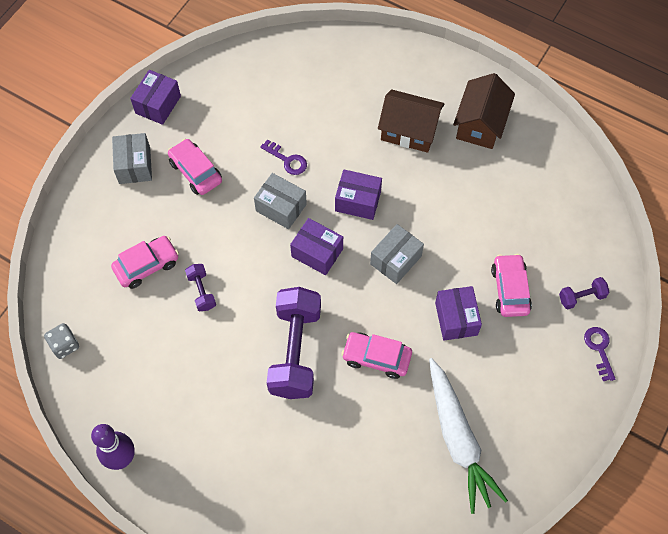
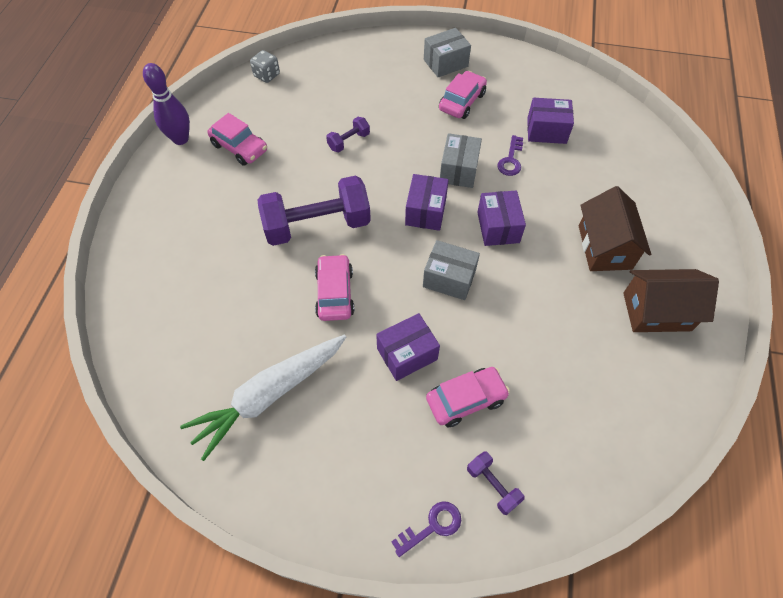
camera: 70 degrees right, 5 degrees down
(147, 265) = (357, 100): pink car -> pink car (239, 147)
(158, 104) = (512, 58): purple box -> purple box (546, 131)

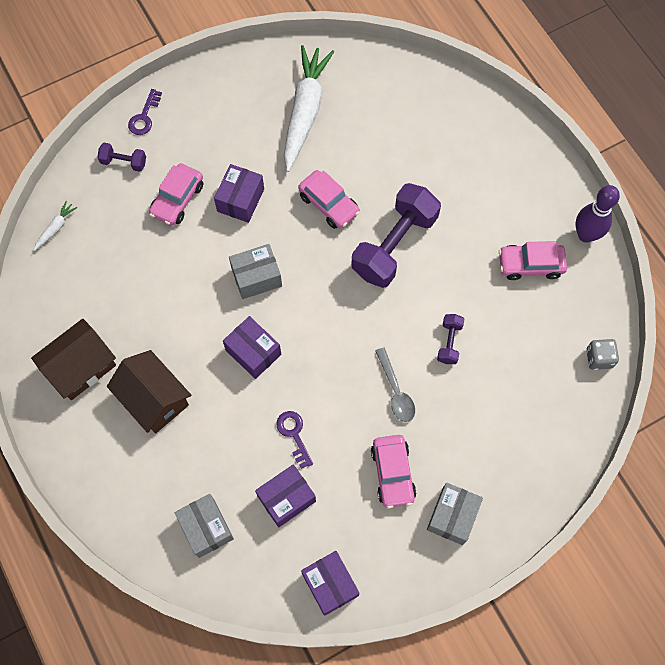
camera: 140 degrees right, 10 degrees up
(415, 139) = (396, 391): none -> grey spoon
(426, 211) = (322, 322): purple box -> purple box (330, 584)
(458, 170) = (330, 386): grey box -> grey box (206, 528)
(612, 464) = (56, 228): none -> white carrot

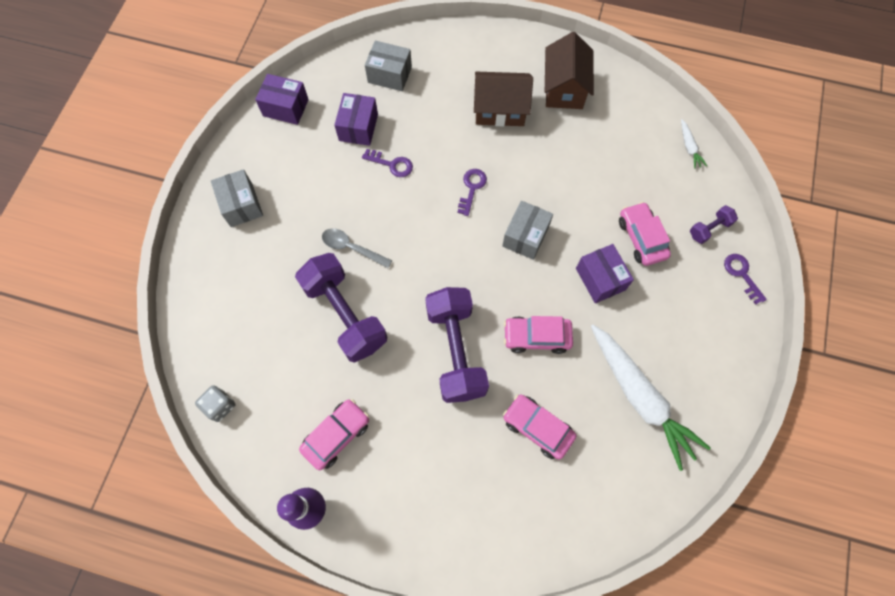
camera: 135 degrees right, 0 degrees up
(253, 352) = (472, 188): purple box -> purple key
(392, 473) = (305, 196): pink car -> pink car (537, 428)
(449, 342) = (345, 315): purple dumbbell -> purple dumbbell, size x2.22

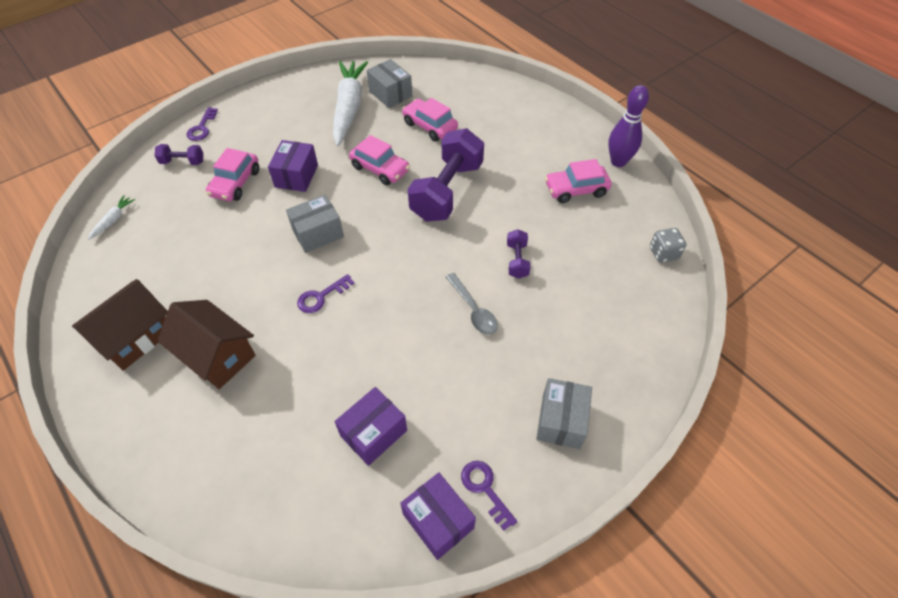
camera: 145 degrees left, 15 degrees down
(345, 315) = (517, 260): purple dumbbell -> purple dumbbell, size x0.45
(389, 75) = (283, 481): grey box -> grey box (390, 94)
(392, 164) = (373, 366): purple key -> purple key (485, 489)
(537, 428) = (430, 126): pink car -> pink car turned 150 degrees clockwise

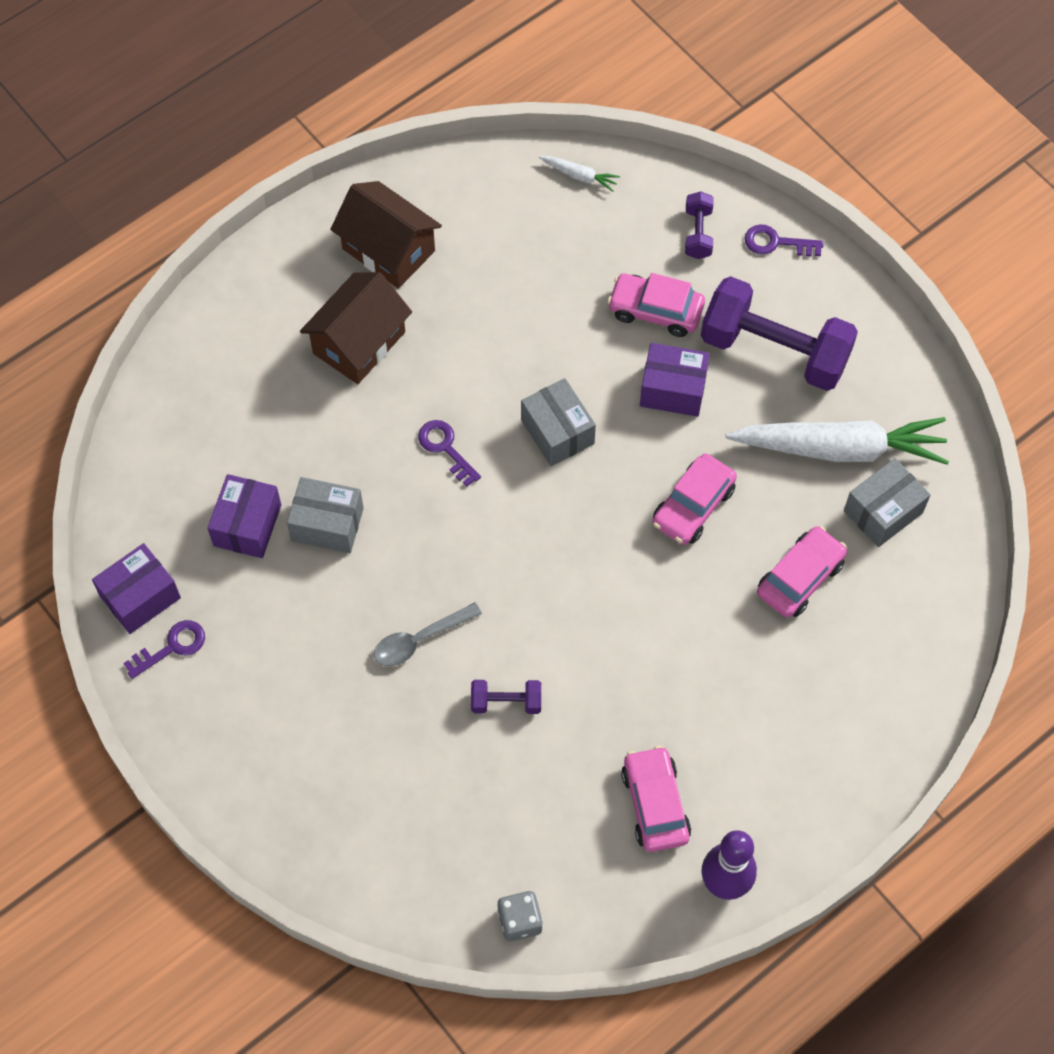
camera: 90 degrees right, 10 degrees up
(373, 433) = (247, 525): purple box -> purple box turned 60 degrees clockwise
(447, 191) = (646, 605): purple dumbbell -> purple dumbbell (774, 351)
(561, 421) = (250, 739): grey box -> grey box (327, 524)

